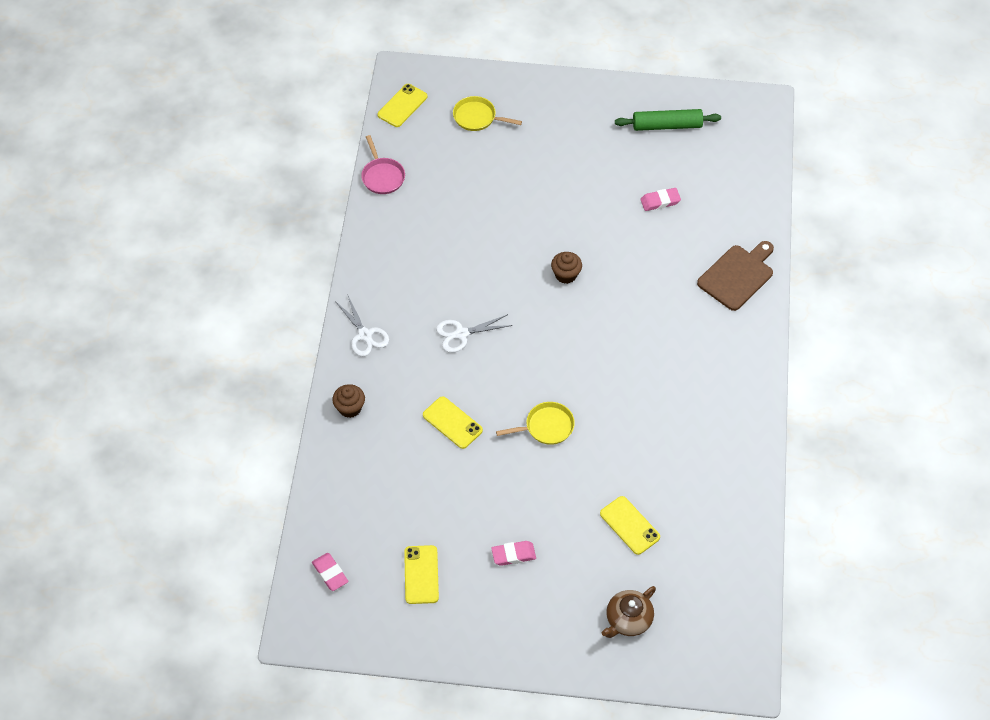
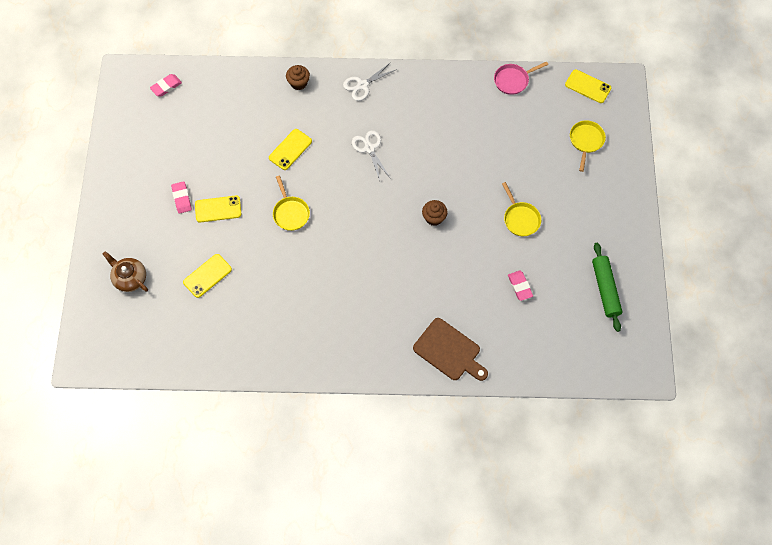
camera: 85 degrees right, 10 degrees up
(421, 575) = (165, 141): yellow phone -> yellow phone (218, 209)
(574, 191) = (520, 219): none -> yellow pan

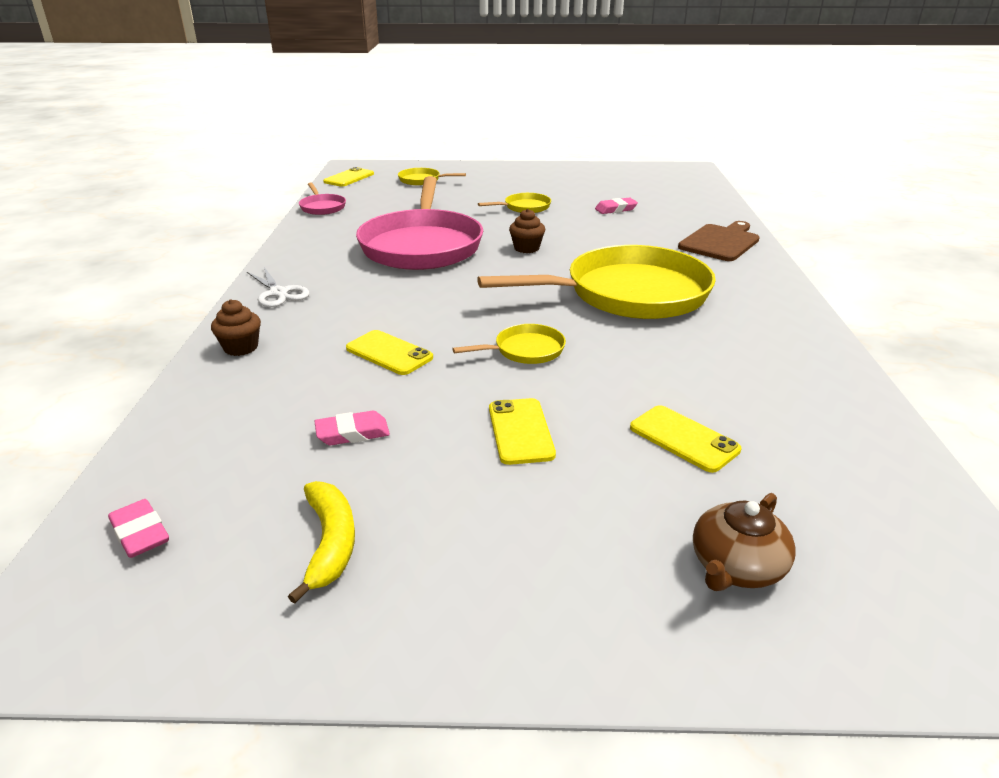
camera: 90 degrees left, 35 degrees down
(155, 146) = (330, 543): none -> yellow banana
(182, 198) = (494, 486): pink eraser -> pink eraser (352, 433)
(359, 274) = (628, 294): none -> yellow pan
(369, 148) = (403, 288): white scissors -> none
(437, 153) = (422, 245): none -> pink pan
(605, 289) = (606, 178): green rolling pin -> none

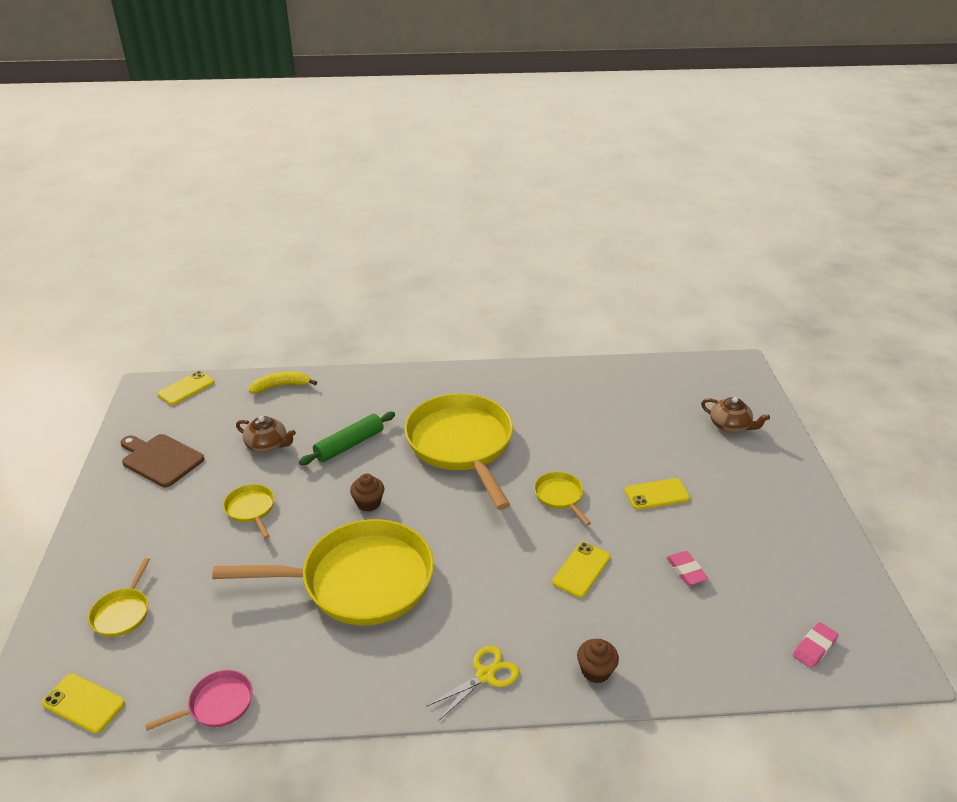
camera: 95 degrees left, 5 degrees up
(279, 293) = (485, 675): white scissors -> yellow scissors
(330, 543) = (780, 560): yellow banana -> yellow banana (281, 386)
(422, 245) = (359, 580): pink pan -> yellow pan
(615, 209) = (267, 445): pink eraser -> brown teapot
(620, 240) = (349, 445): none -> green rolling pin
(683, 439) = (641, 433): yellow phone -> yellow phone (186, 388)
(720, 242) = (357, 391): brown cutting board -> brown cutting board (160, 459)

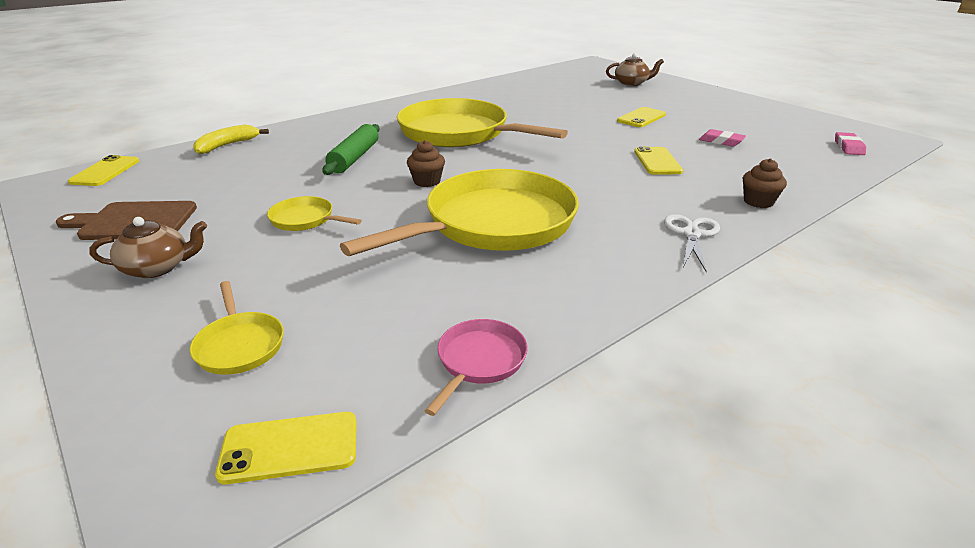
camera: 35 degrees left, 5 degrees down
(267, 445) = (264, 179): brown teapot -> brown teapot (158, 267)
(485, 675) = (691, 234): yellow scissors -> white scissors
(560, 496) = (579, 135): yellow pan -> none

